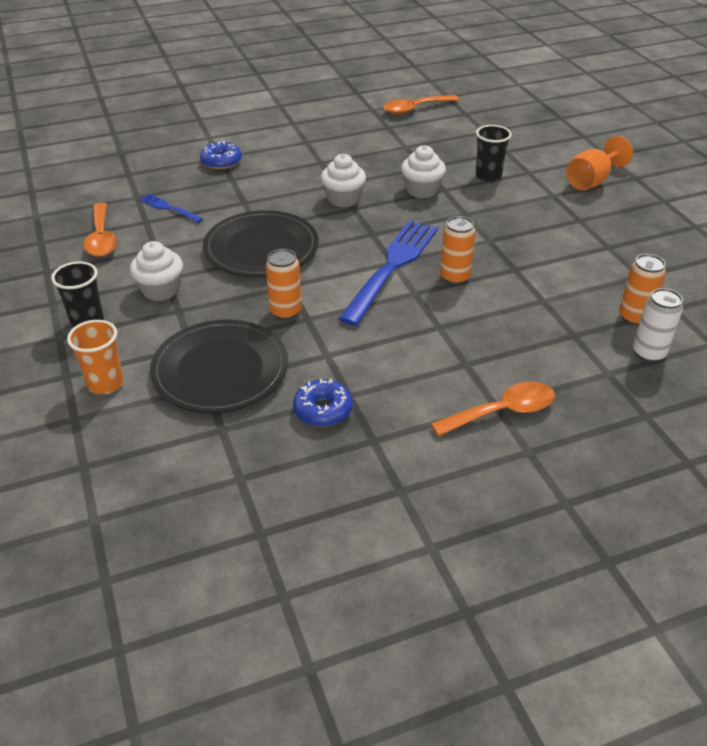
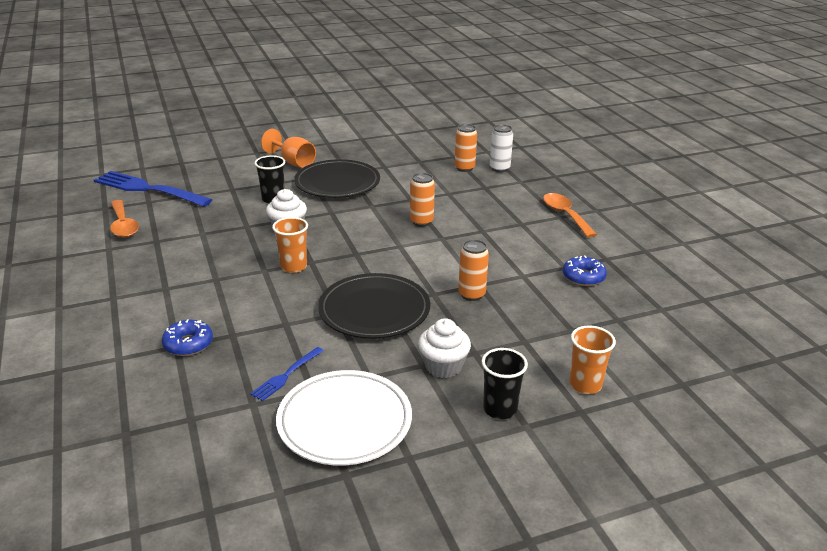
camera: 90 degrees left, 10 degrees down
(101, 238) = (344, 421): orange spoon -> white plate
(220, 370) = (552, 324): black plate -> black plate (337, 183)
(343, 199) = (293, 267): white cupcake -> orange cup
(392, 267) = (407, 246): blue fork -> blue fork (148, 189)

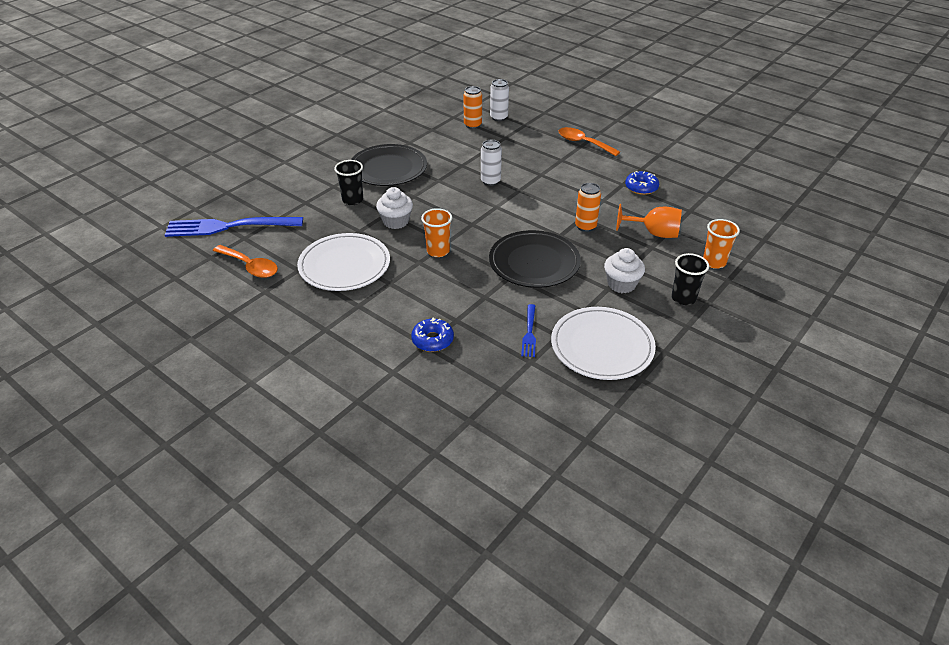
camera: 30 degrees left, 10 degrees up
(197, 250) = (344, 265): none -> white plate
(293, 162) = (329, 161): orange goblet -> orange goblet (654, 233)
(421, 222) = (490, 181): orange can -> white can

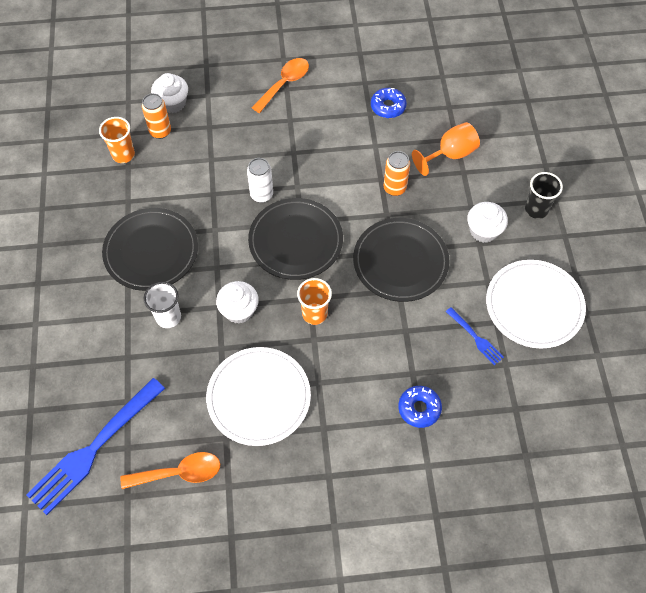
camera: 45 degrees left, 20 degrees up
(352, 200) = (168, 317): black cup -> white cup
(479, 212) = (295, 241): none -> black plate
(498, 117) = (173, 103): white can -> white cupcake
(583, 143) = (284, 84): orange spoon -> orange spoon turned 135 degrees clockwise
(714, 262) = (519, 153): orange cup -> orange cup (123, 154)

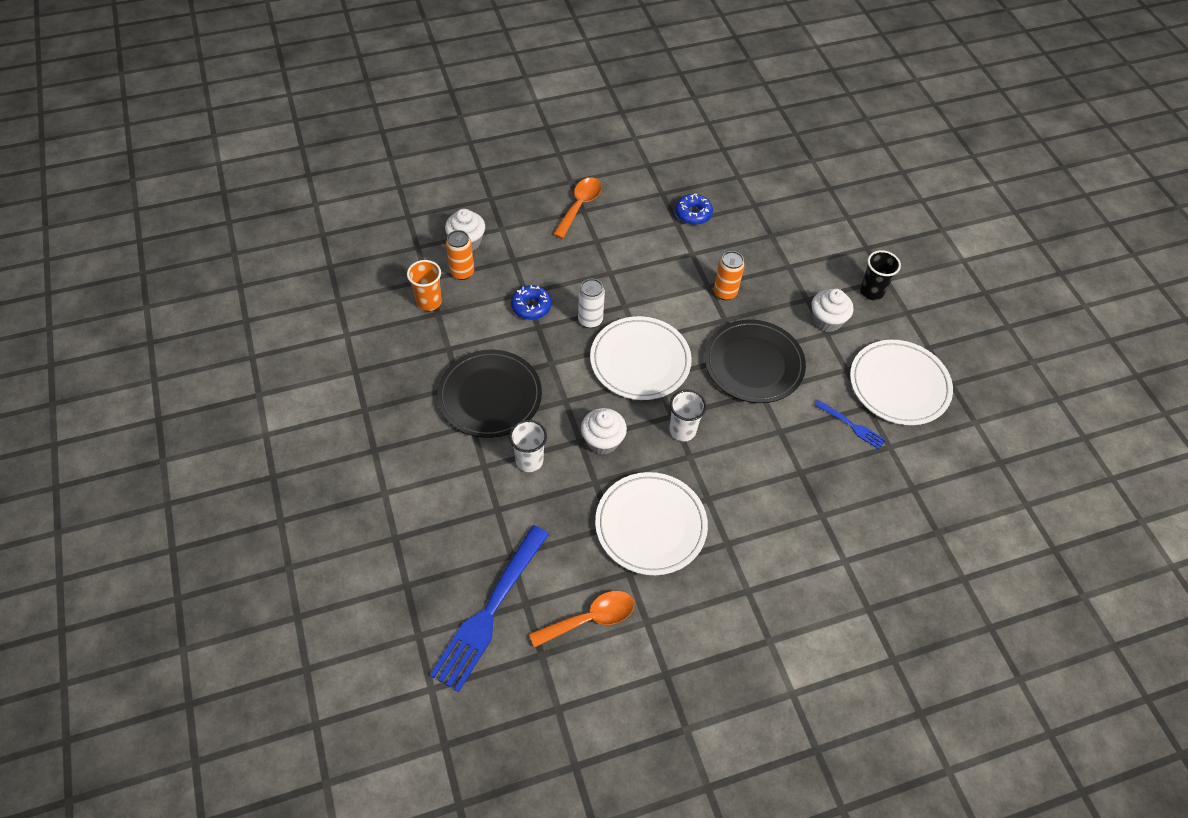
camera: 15 degrees left, 5 degrees down
(295, 241) = (640, 361): black plate -> white plate
(314, 314) = (682, 430): orange cup -> white cup
(419, 408) = (818, 506): blue donut -> blue donut (531, 306)
(450, 154) = (770, 251): orange goblet -> none

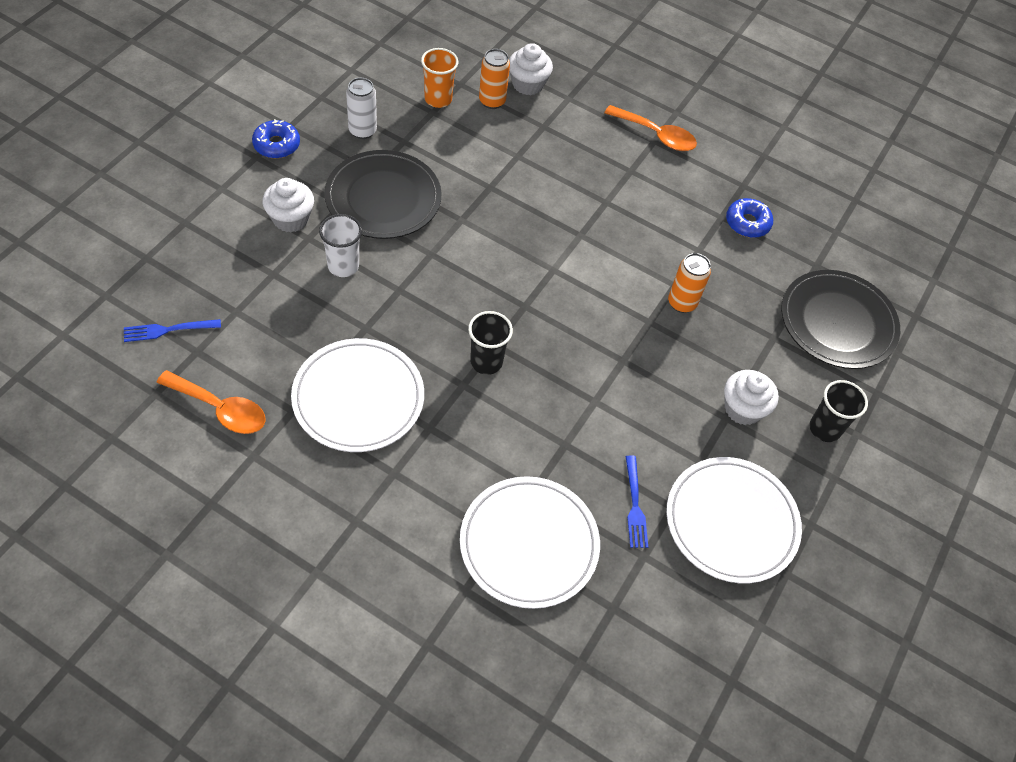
camera: 45 degrees right, 0 degrees up
(490, 611) = (168, 330): blue fork -> blue fork, size x0.47
(531, 306) = (507, 169): blue donut -> blue donut (276, 145)
(580, 206) = (656, 135): orange spoon -> orange spoon turned 45 degrees clockwise
(590, 320) = (537, 219): white can -> white can (362, 131)
(602, 441) = (415, 307): white cupcake -> white cupcake (290, 219)
(640, 361) = (531, 283): white plate -> white plate (529, 544)
(682, 430) = (486, 362): white cup -> black cup
(753, 364) = (622, 376): black plate -> black plate (837, 322)

